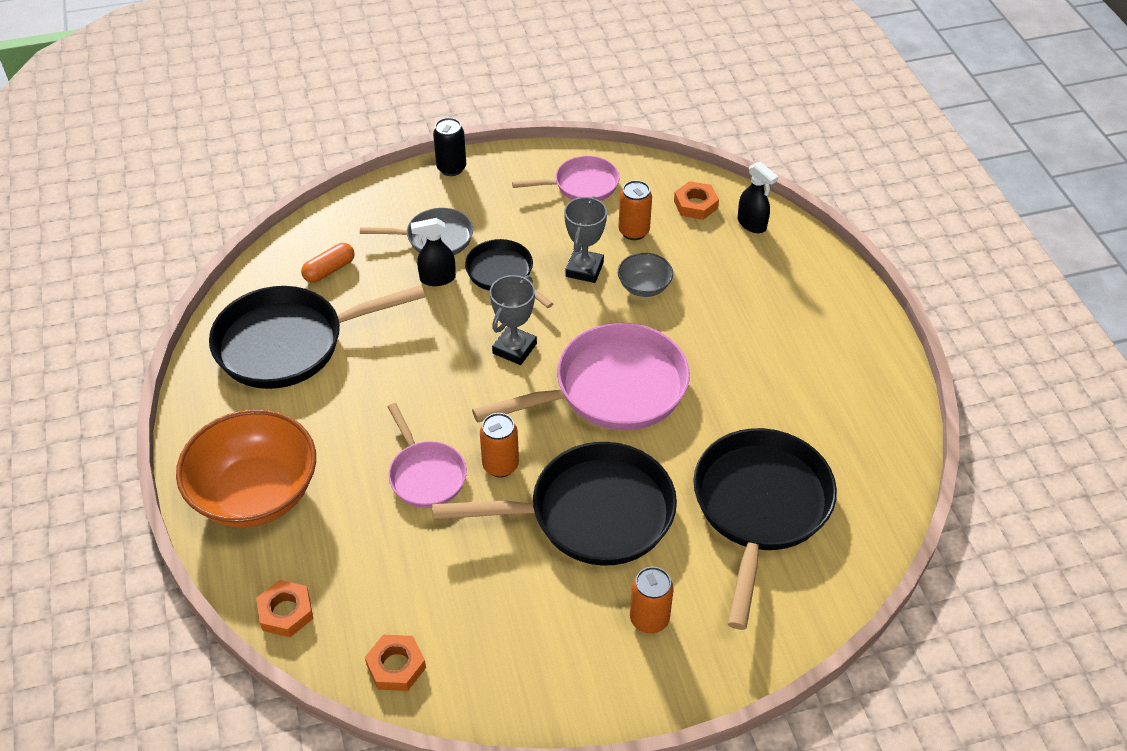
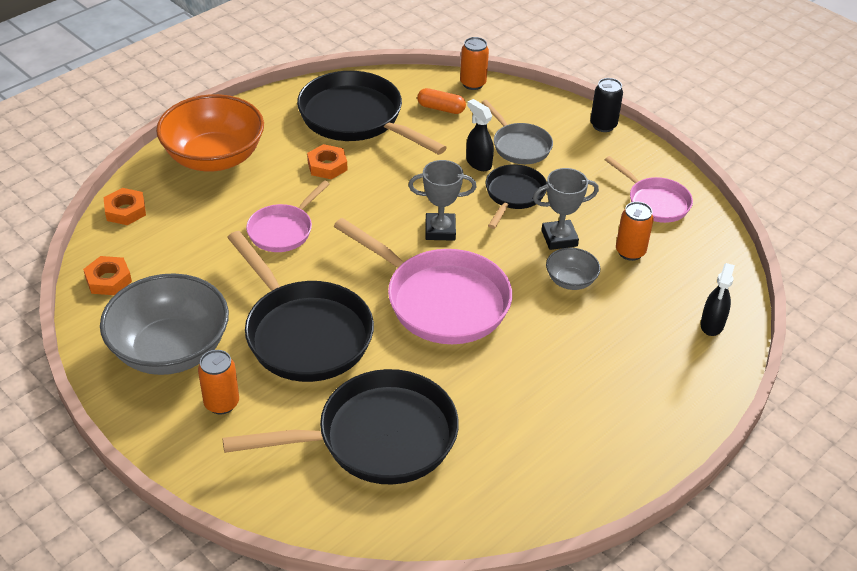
camera: 60 degrees right, 5 degrees down
(500, 465) = (318, 266): orange can -> orange can (473, 83)
(546, 640) = (170, 350): none -> grey bowl
(695, 204) = (700, 279): orange nut -> orange nut (327, 166)

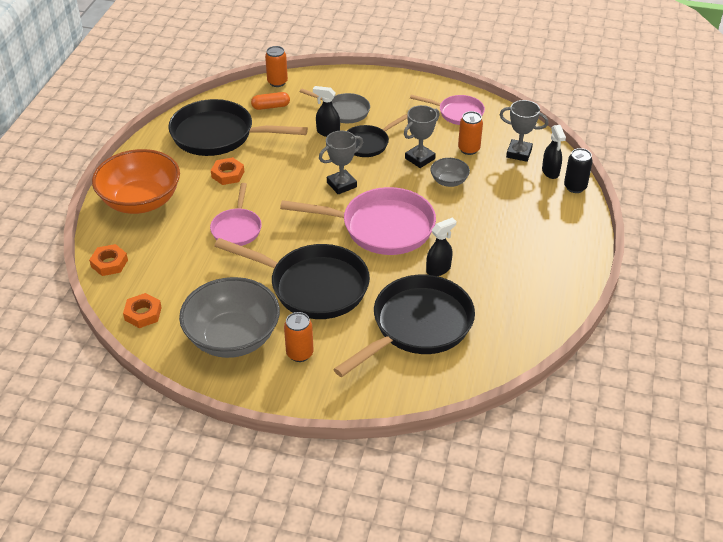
camera: 30 degrees left, 0 degrees up
(463, 381) = (438, 269): none -> black spray bottle
(513, 195) = (368, 143): black pan -> black pan turned 120 degrees counterclockwise
(603, 125) = (385, 78): black can -> black can (575, 187)
(691, 283) = (519, 153): none -> grey trophy

